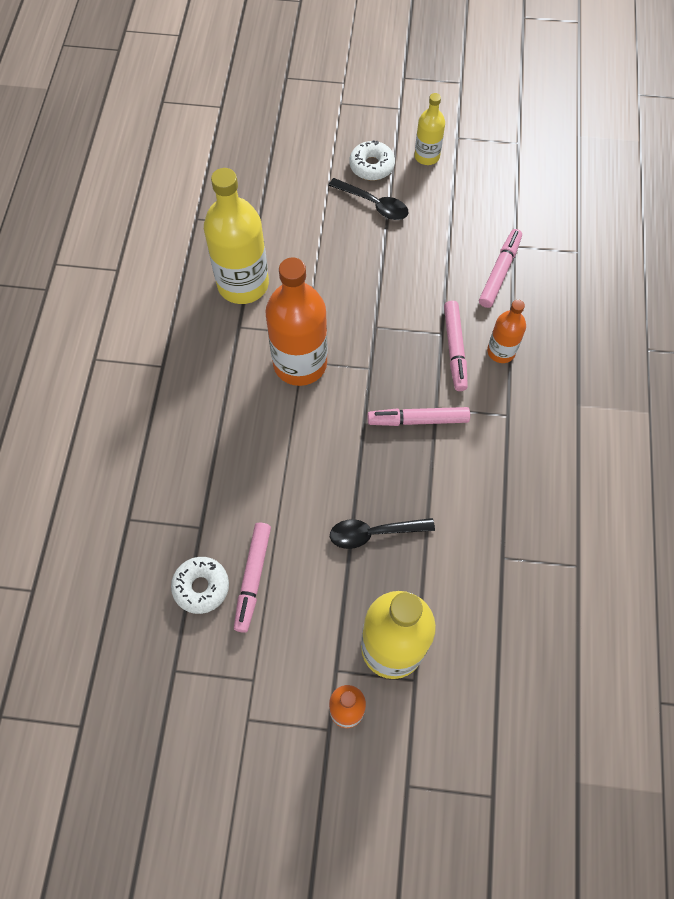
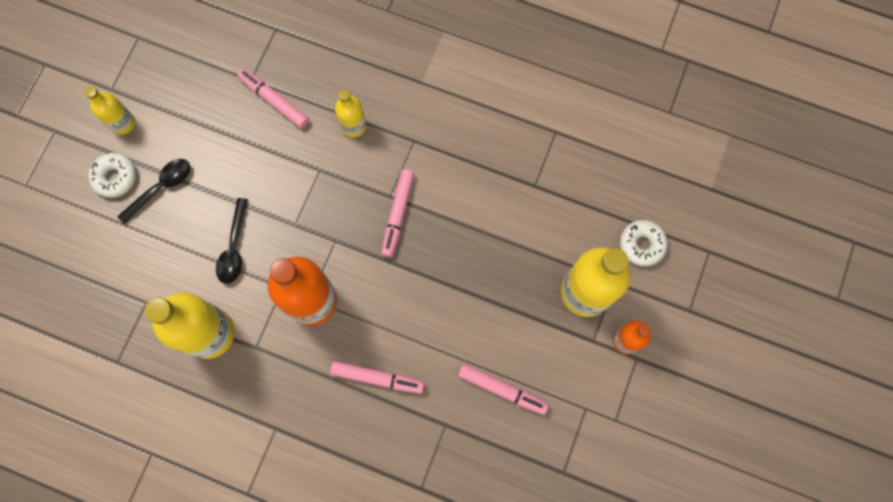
camera: 75 degrees left, 10 degrees up
(201, 587) = (498, 435): white donut -> white donut (641, 244)
(374, 533) = (489, 280): black spoon -> black spoon (234, 248)
(454, 348) = (338, 163): pink marker -> pink marker (377, 378)
(501, 351) = (353, 126): orange bottle -> yellow bottle

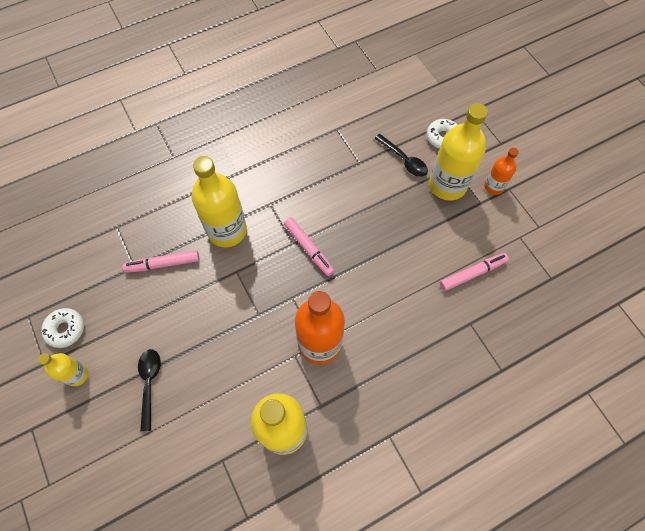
camera: 50 degrees left, 10 degrees down
(115, 177) = (110, 411): white donut -> white donut (65, 329)
(234, 248) = (238, 366): black spoon -> black spoon (404, 160)
(353, 126) = (227, 230): yellow bottle -> yellow bottle, size x1.88
(377, 378) = (406, 342): pink marker -> none

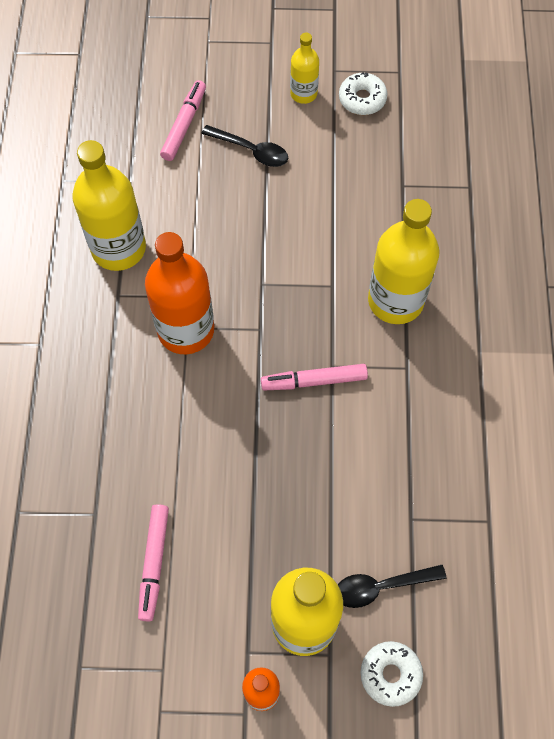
camera: 120 degrees right, 0 degrees up
(163, 264) = (388, 215): pink marker -> pink marker (184, 125)

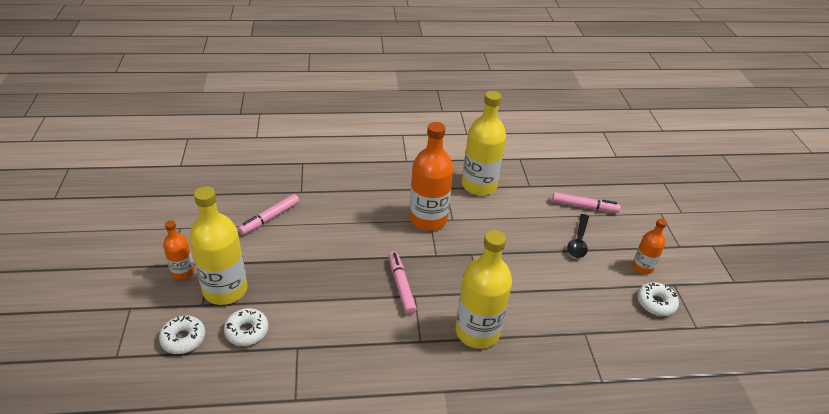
camera: 80 degrees right, 25 degrees down
(154, 562) = (270, 218): pink marker -> pink marker turned 45 degrees counterclockwise
(303, 93) = (642, 267): yellow bottle -> orange bottle
(381, 586) = (247, 331): black spoon -> white donut

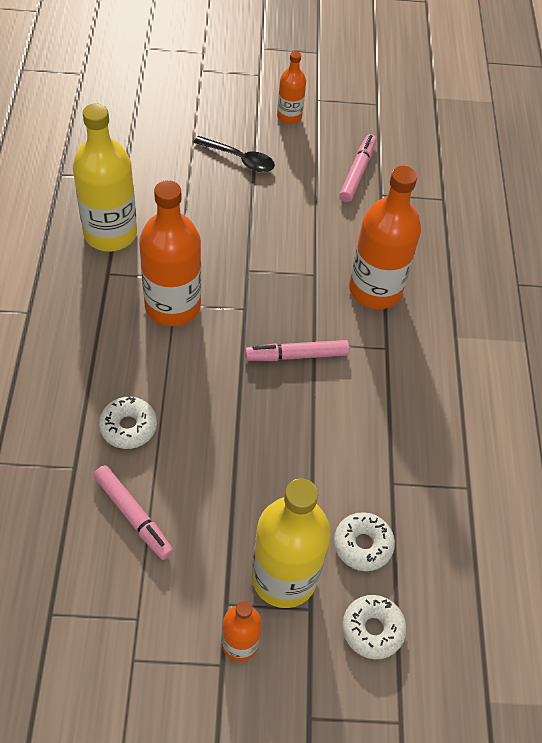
camera: 85 degrees left, 15 degrees up
(477, 332) = (375, 290): yellow bottle -> orange bottle
(584, 207) = (177, 135): pink marker -> pink marker (357, 173)
(656, 303) = (343, 123): white donut -> white donut (128, 427)

